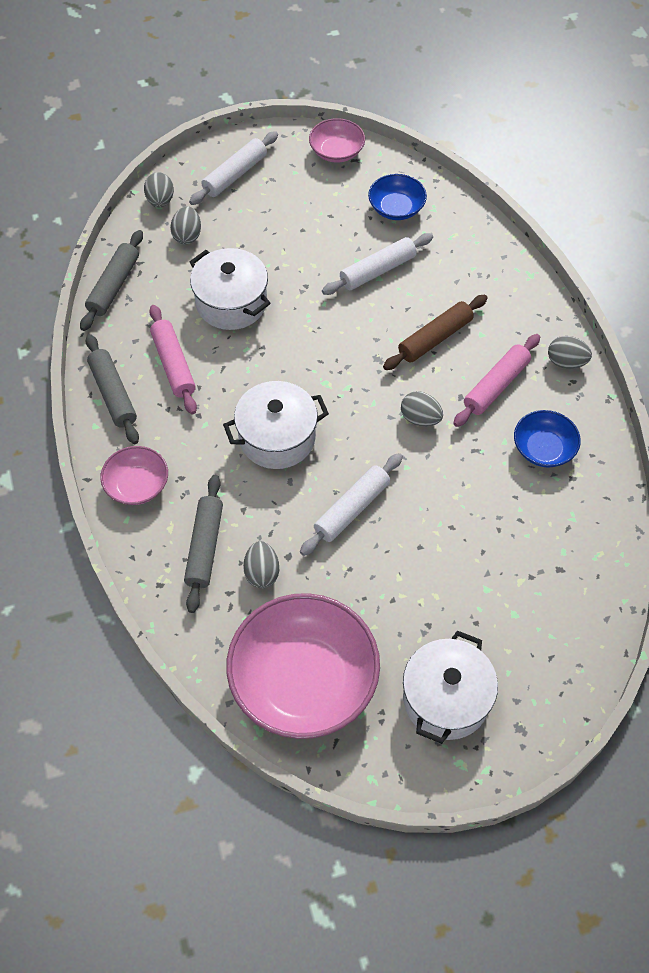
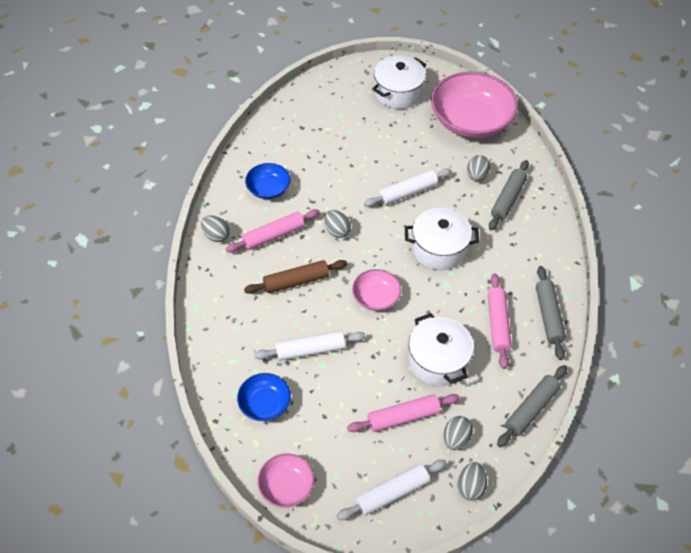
camera: 160 degrees left, 5 degrees down
(137, 485) = (543, 248): pink bowl -> pink bowl (376, 297)
(249, 238) = (403, 417): none -> pink rolling pin

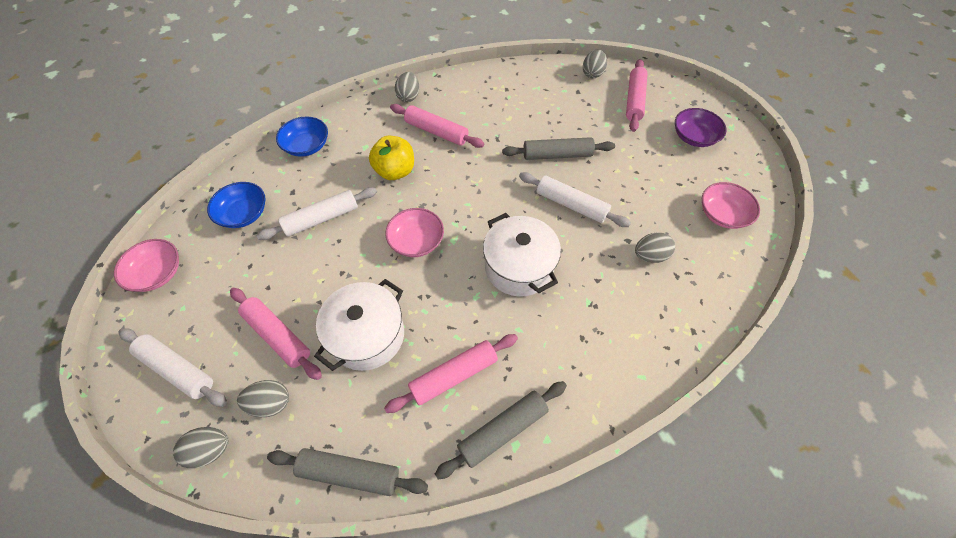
camera: 60 degrees right, 5 degrees up
(268, 189) = (486, 104): blue bowl -> blue bowl (307, 146)
(296, 281) = (395, 171): brown rolling pin -> yellow apple
(310, 350) = (322, 219): white rolling pin -> white rolling pin turned 75 degrees counterclockwise
(337, 231) = (476, 172): grey egg -> grey egg (592, 73)
(338, 101) = (634, 100): none -> pink rolling pin
(398, 93) = (694, 137): white pot -> purple bowl
(471, 121) = (722, 214): pink bowl -> pink bowl, size x0.49
(507, 199) = (644, 302): grey rolling pin -> grey rolling pin (557, 155)

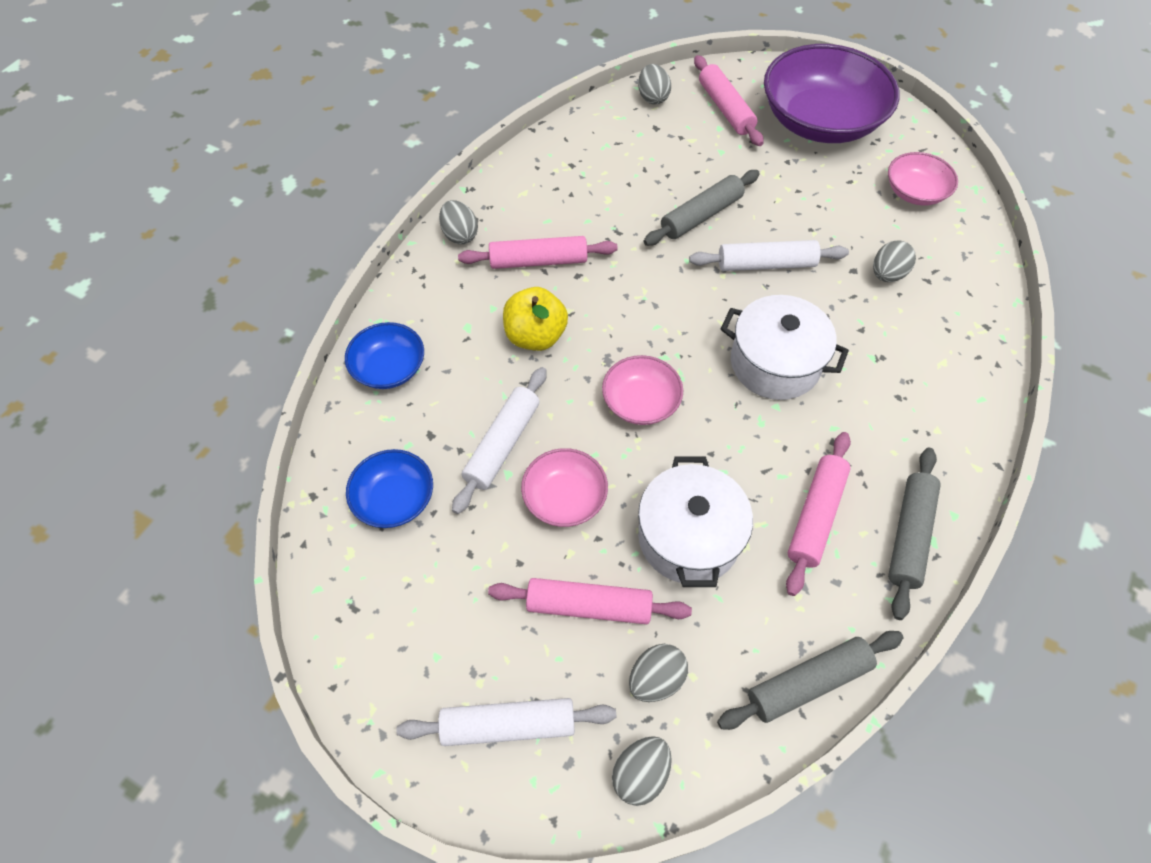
camera: 35 degrees left, 0 degrees up
(157, 273) = (356, 641): pink bowl -> pink bowl (564, 498)
(694, 137) = (820, 121): purple bowl -> purple bowl, size x2.03

